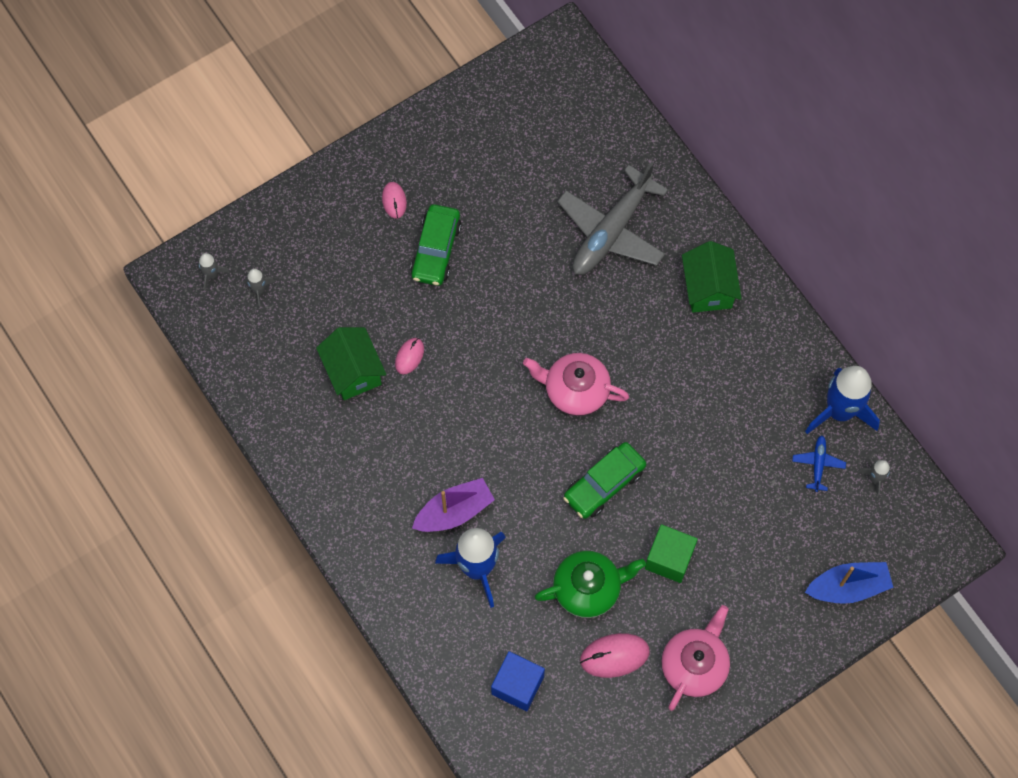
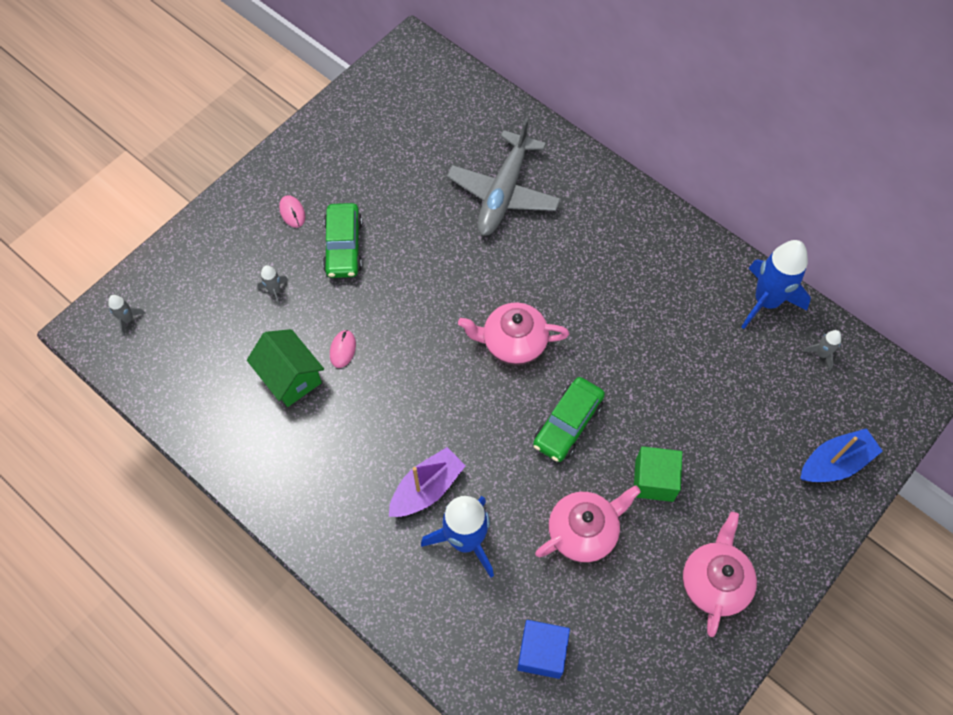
camera: 15 degrees left, 5 degrees down
(259, 290) = (178, 323): grey rocket -> grey rocket (275, 291)
(588, 588) = (583, 531): green teapot -> pink teapot
(614, 656) = (631, 594): pink mouse -> none
(708, 288) = (608, 222): green house -> none
(818, 464) = (764, 354): blue plane -> none

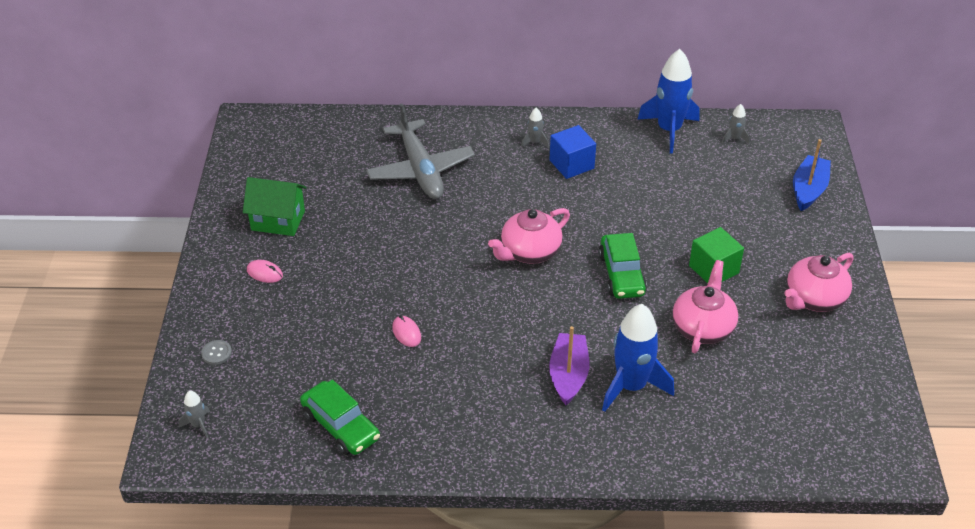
camera: 40 degrees left, 20 degrees down
(194, 263) = (216, 353): none -> grey button
(275, 291) = (308, 330): grey rocket -> grey rocket (534, 142)
(290, 377) = (385, 375): green house -> green house (278, 220)
(344, 247) = (333, 270): green car -> green car (341, 426)
(541, 652) = (757, 414): blue cube -> blue cube (571, 164)
(714, 581) = (814, 299): pink teapot -> pink teapot turned 105 degrees counterclockwise

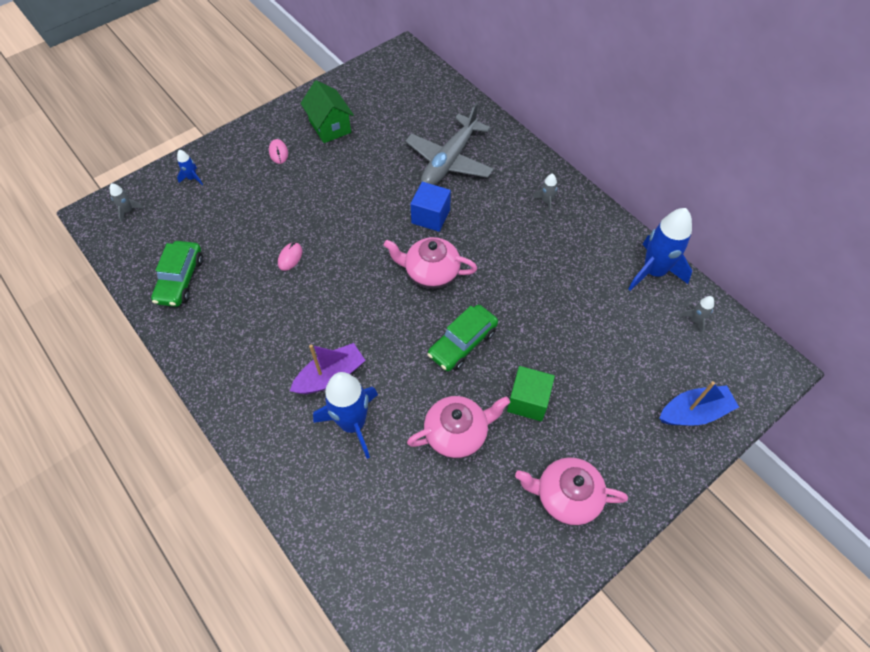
camera: 50 degrees right, 15 degrees up
(216, 353) = (192, 178): grey button -> blue rocket
(571, 164) = (547, 237): blue cube -> blue cube (430, 216)

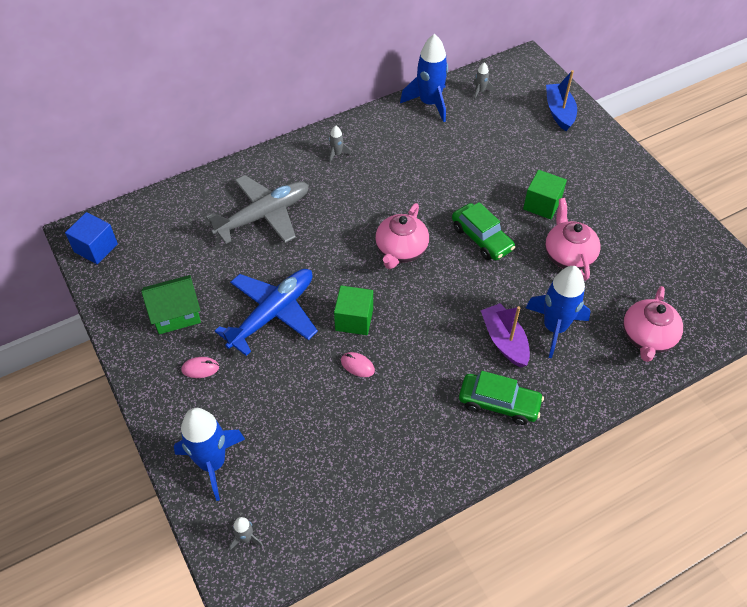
camera: 80 degrees left, 5 degrees down
(180, 279) = (365, 475): green car -> green car (499, 403)
(192, 178) = (212, 463): blue rocket -> blue rocket, size x2.26
(339, 188) = (272, 314): none -> blue plane
(340, 247) = (354, 319): none -> green cube
(430, 216) = (332, 241): blue cube -> blue cube (96, 248)
(449, 160) = (263, 216): grey plane -> grey plane turned 75 degrees counterclockwise
(566, 496) = (624, 197): pink teapot -> pink teapot (647, 337)

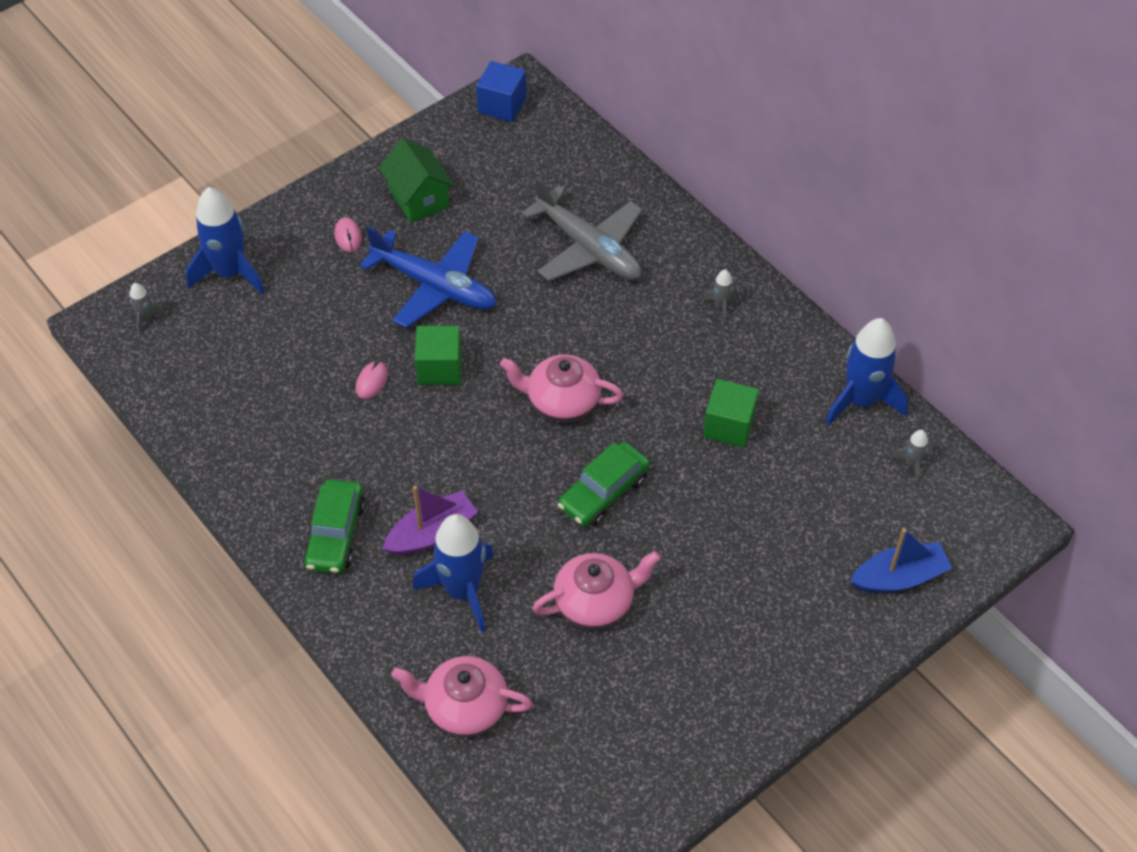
camera: 80 degrees right, 0 degrees up
(542, 204) = (687, 563): green cube -> green cube (729, 425)

